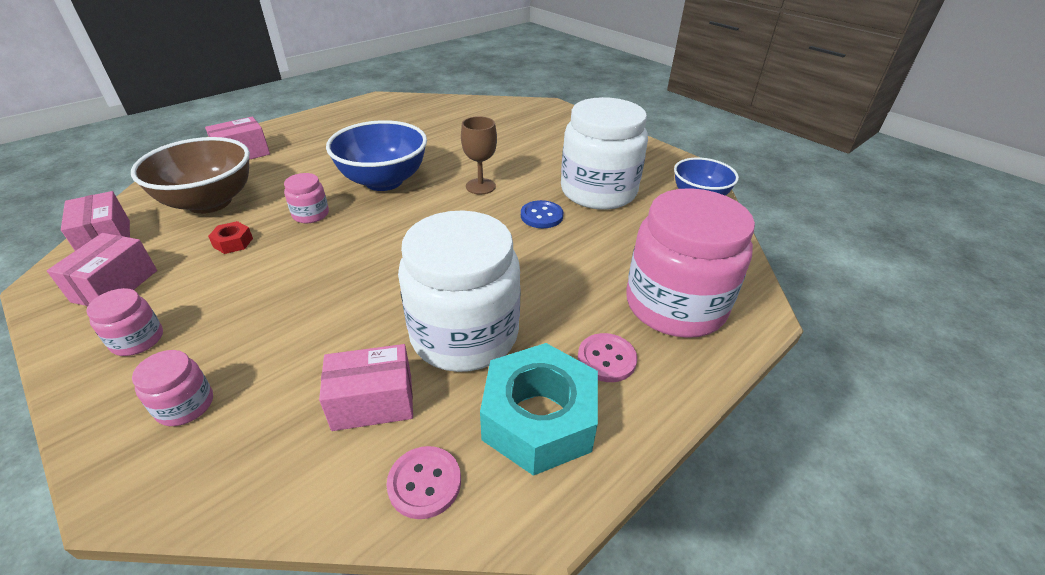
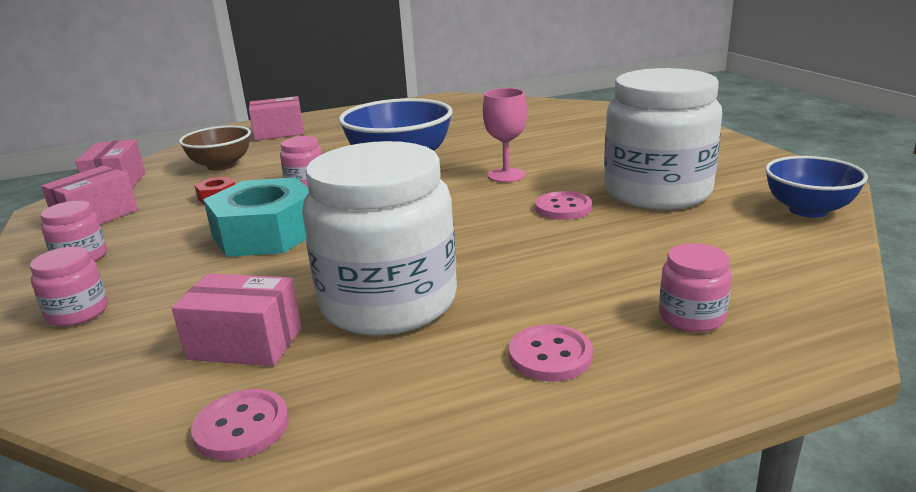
camera: 25 degrees right, 15 degrees down
(210, 202) = (221, 165): brown bowl -> brown bowl, size x0.64
(480, 186) = (506, 175): brown goblet -> pink goblet
(539, 419) = (417, 397): turquoise nut -> turquoise nut (266, 233)
(541, 216) = (563, 208): blue button -> pink button
(675, 305) = (691, 317): pink jar -> pink jar, size x0.43

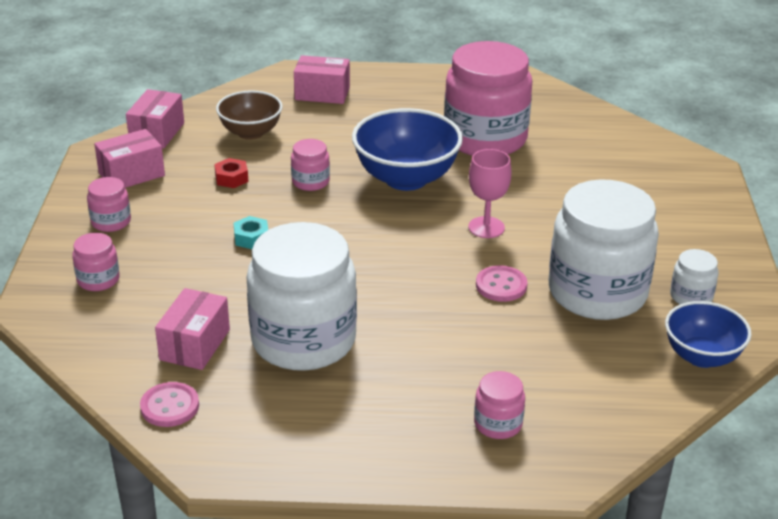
camera: 20 degrees right, 10 degrees up
(245, 344) = (195, 344): pink box -> pink box turned 75 degrees clockwise
(266, 233) = (251, 238): turquoise nut -> turquoise nut, size x0.42
(450, 129) = (485, 138): none -> pink jar
(550, 355) = (378, 421): pink button -> none
(739, 176) = (691, 297): none -> white jar

